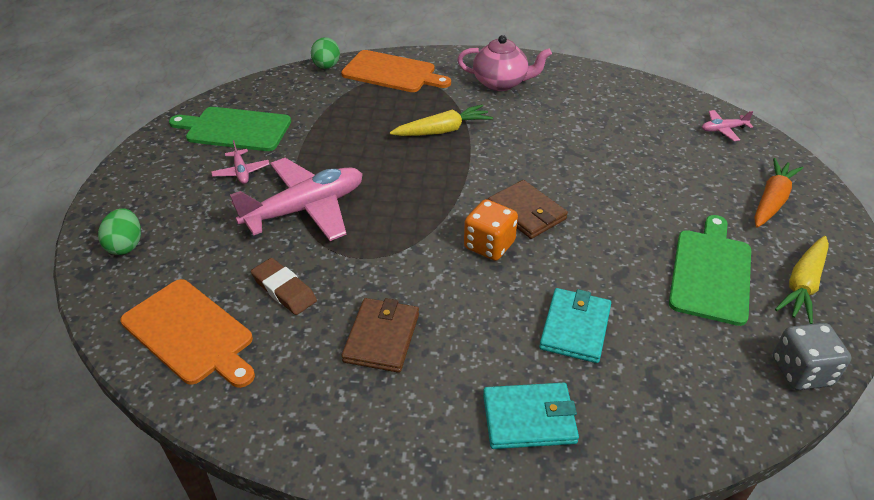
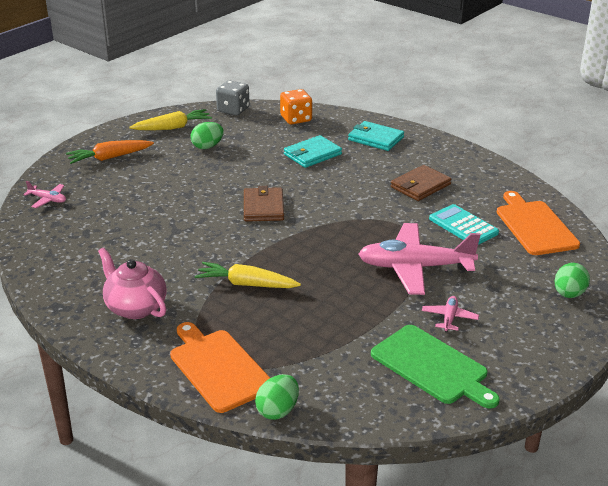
camera: 145 degrees left, 10 degrees down
(284, 290) = (463, 226): brown eraser -> turquoise calculator
(489, 245) = (311, 200): orange dice -> orange dice (296, 119)
(711, 272) = (207, 146): green cutting board -> green egg

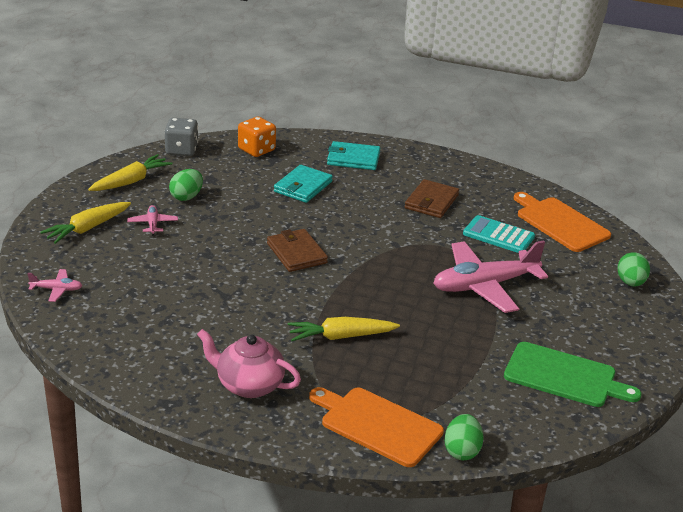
camera: 25 degrees left, 0 degrees up
(109, 158) = (87, 228): orange carrot -> yellow carrot
(449, 318) = (548, 328): pink plane -> pink plane (153, 224)

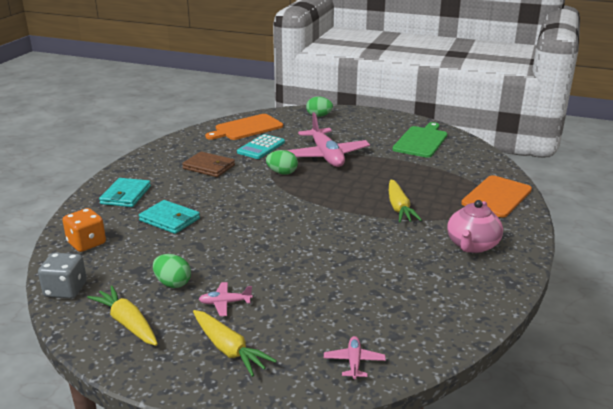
camera: 85 degrees left, 5 degrees down
(296, 253) = (283, 224): brown wallet -> none
(462, 451) = (506, 174): green egg -> green egg (282, 173)

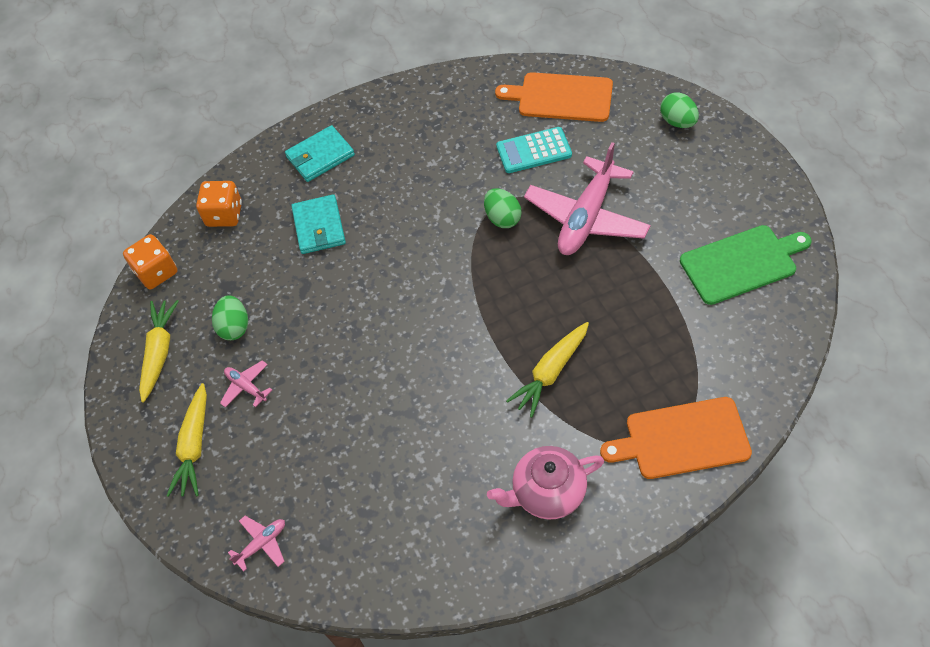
camera: 50 degrees right, 30 degrees up
(65, 290) = (156, 272): grey dice -> orange dice
(209, 167) = (441, 155): brown wallet -> none

